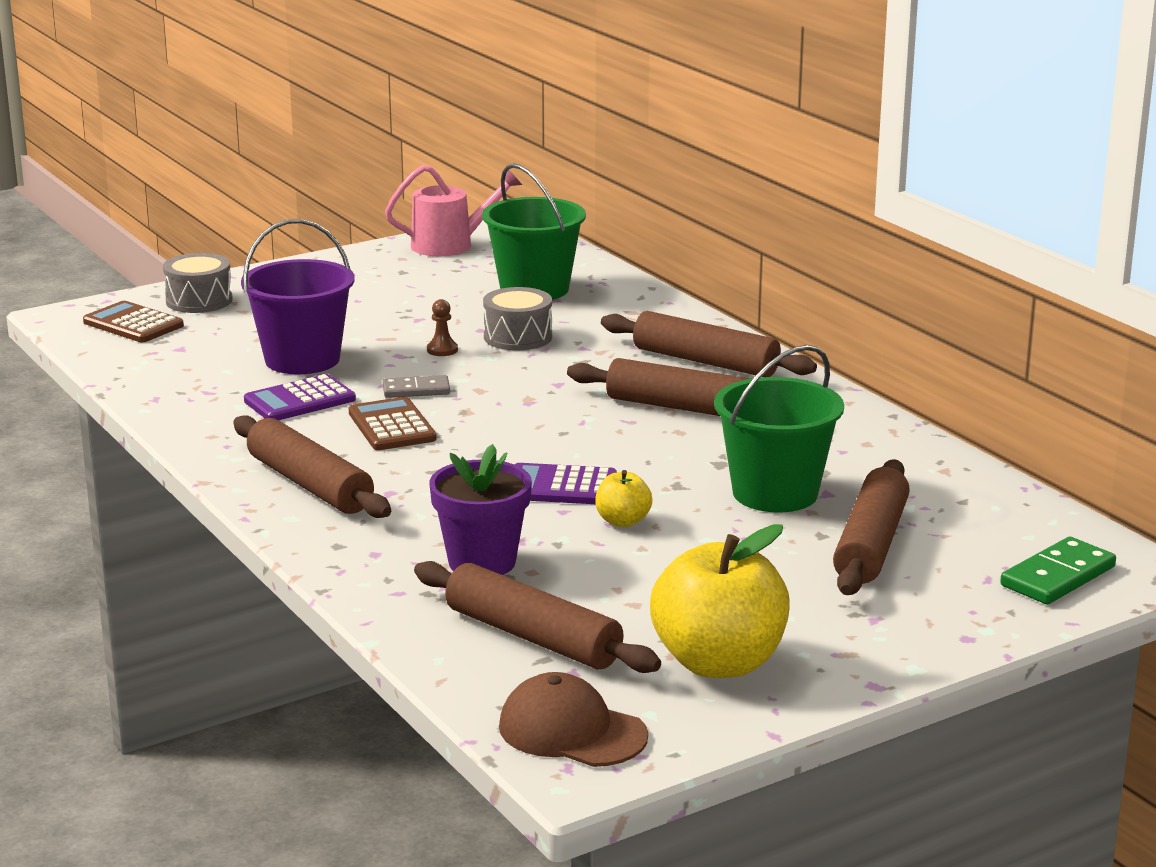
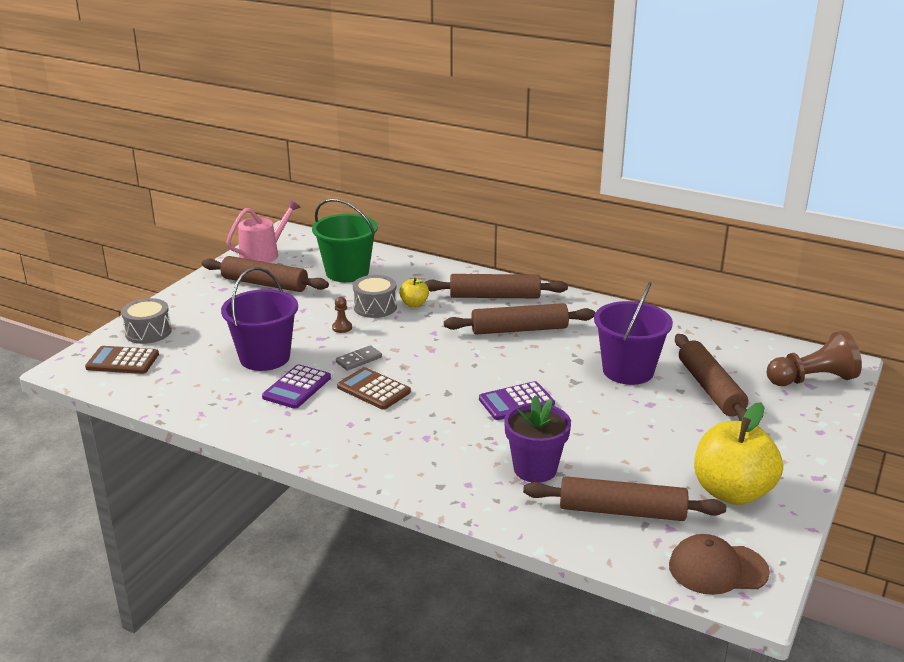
camera: 30 degrees left, 5 degrees up
(309, 485) = (373, 447): brown rolling pin -> brown rolling pin (265, 284)
(623, 521) = (575, 414): yellow apple -> yellow apple (414, 304)
(775, 493) = (628, 371): green bucket -> purple bucket
(1057, 576) = (812, 379): green domino -> brown pawn

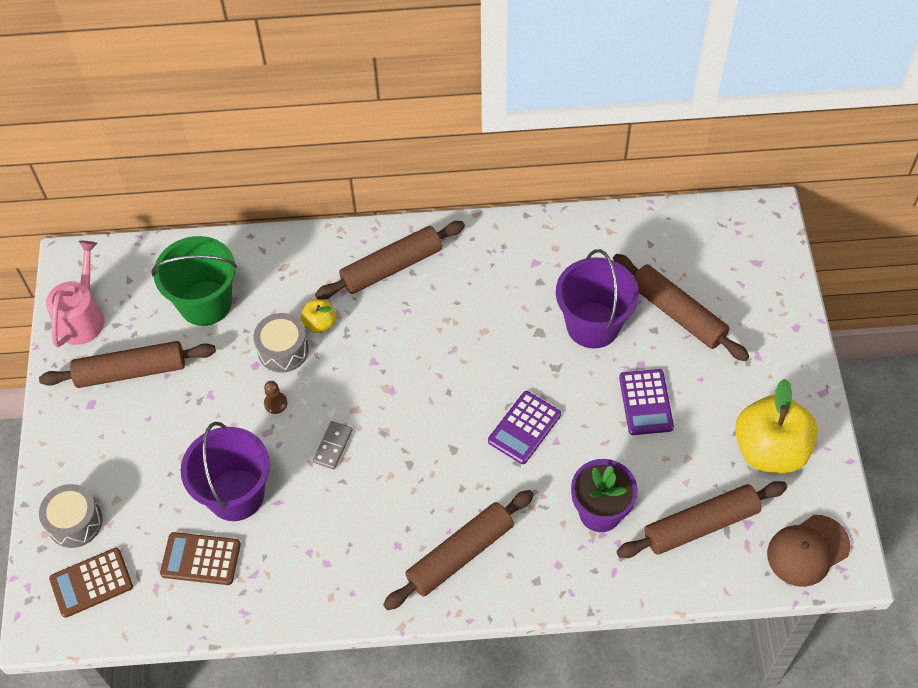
camera: 30 degrees left, 30 degrees up
(297, 387) = (305, 522): purple calculator -> purple calculator (645, 402)
(373, 389) = (381, 483): brown calculator -> brown calculator (201, 559)
(519, 329) = (453, 312): brown rolling pin -> brown rolling pin (460, 554)
(812, 379) = (754, 252): brown pawn -> none

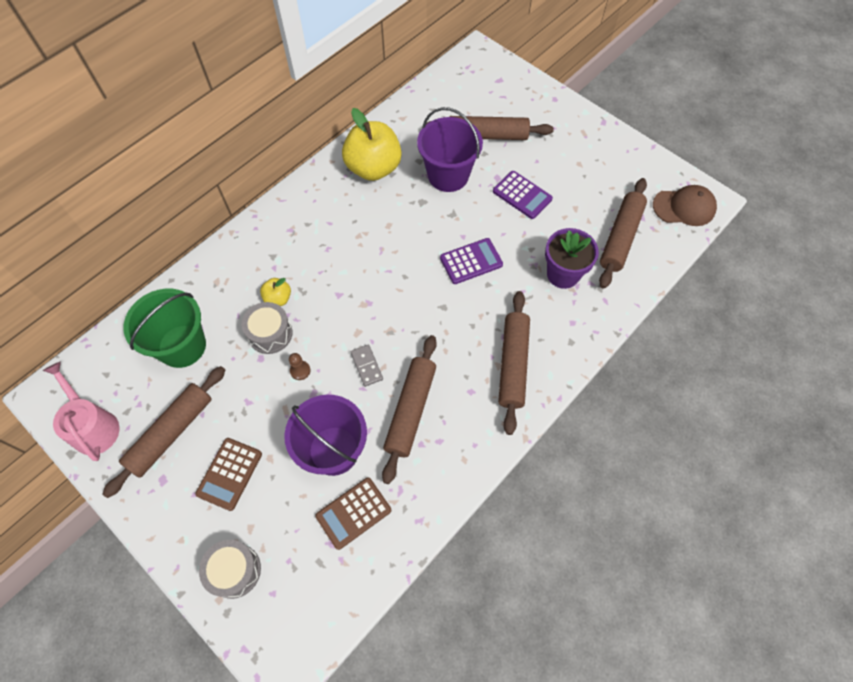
camera: 45 degrees left, 5 degrees up
(91, 583) = (291, 601): brown calculator -> brown calculator (229, 474)
(391, 267) = (290, 230): brown rolling pin -> brown rolling pin (410, 410)
(524, 428) = (471, 261): purple calculator -> purple calculator turned 105 degrees counterclockwise
(770, 450) = (610, 171): yellow apple -> yellow apple (373, 168)
(807, 550) = (684, 207): brown cap -> brown cap turned 105 degrees counterclockwise

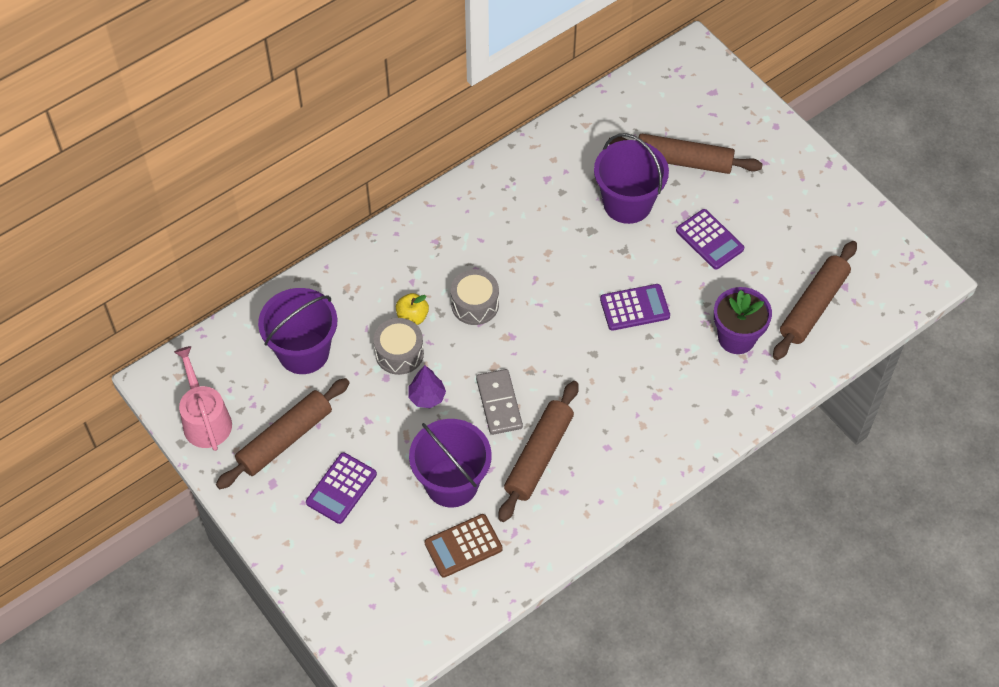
camera: 10 degrees right, 5 degrees down
(182, 346) = (303, 352): green bucket -> purple bucket
(229, 474) = (341, 488): brown calculator -> purple calculator
(234, 570) = (337, 579): grey drum -> grey drum (475, 304)
(300, 370) = (427, 397): brown pawn -> purple tree
(367, 366) = (499, 403): grey domino -> grey domino, size x1.50
(373, 168) = (541, 182): yellow apple -> none
(512, 364) = (658, 426): brown rolling pin -> none
(684, 207) = (898, 282): brown cap -> none

